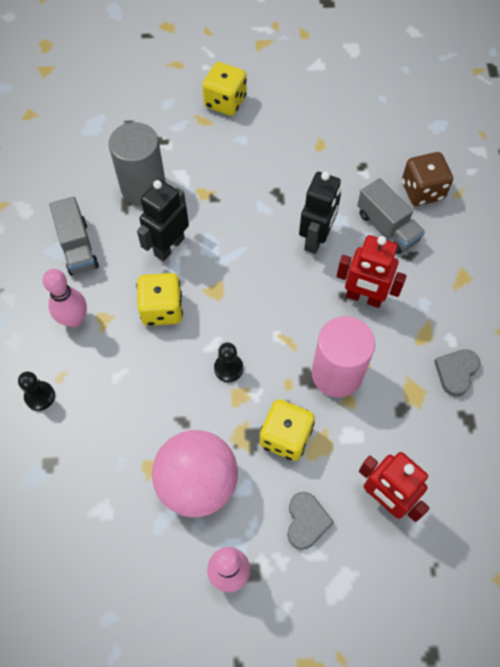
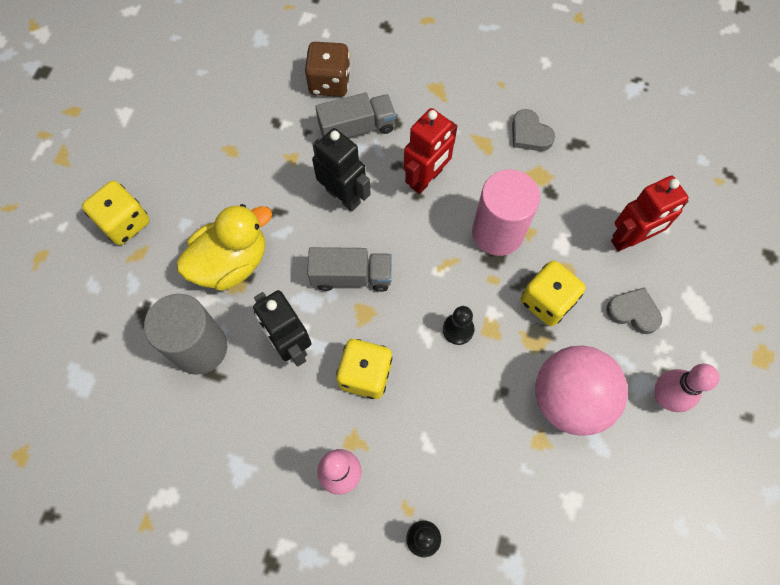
camera: 70 degrees left, 5 degrees up
(77, 247) = (248, 445): grey truck -> grey truck (351, 276)
(221, 182) = (231, 263): none -> yellow duck

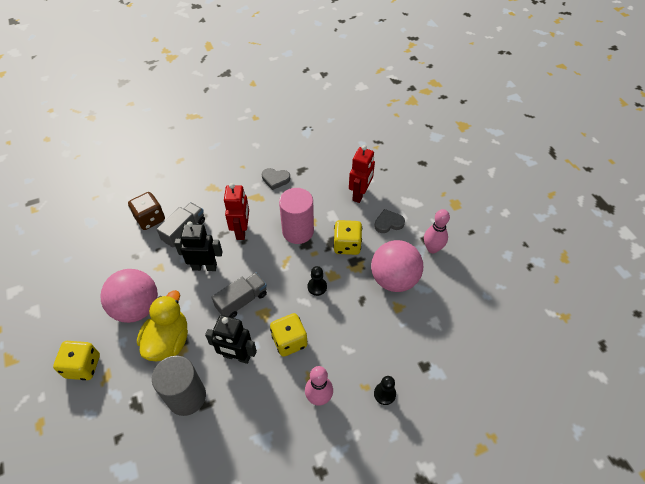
camera: 40 degrees left, 15 degrees down
(229, 193) = (137, 308): none -> pink ball

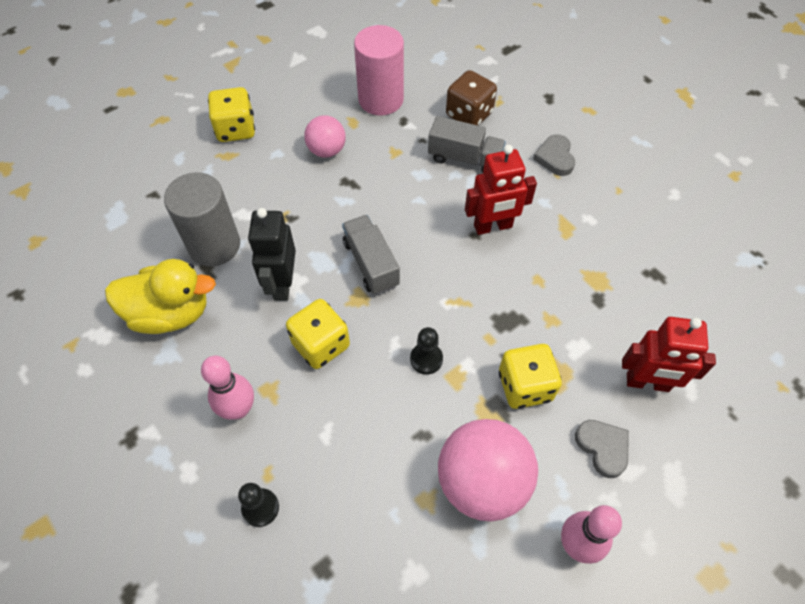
camera: 75 degrees right, 5 degrees up
(137, 308) = (327, 150): pink ball -> pink ball, size x0.57
(168, 341) = (287, 199): yellow duck -> yellow duck (170, 313)
(204, 267) = (413, 201): black robot -> none
(242, 301) = (371, 264): grey truck -> grey truck turned 150 degrees counterclockwise
(275, 179) = (614, 242): grey heart -> grey heart (555, 158)
(298, 231) = (523, 303): pink cylinder -> pink cylinder (381, 99)

